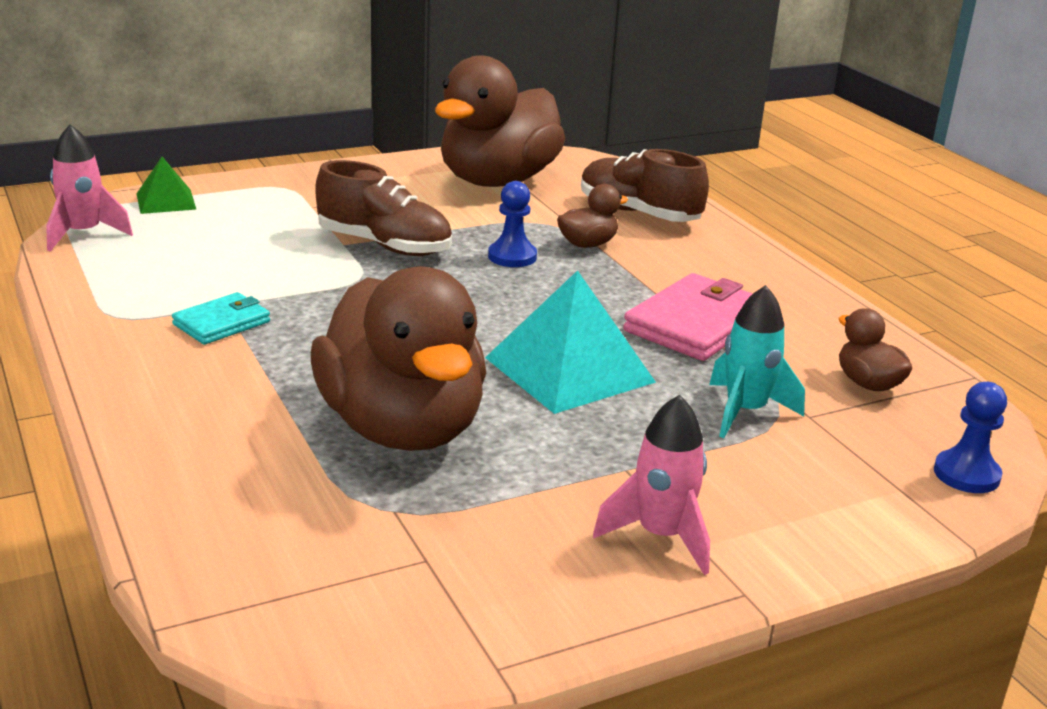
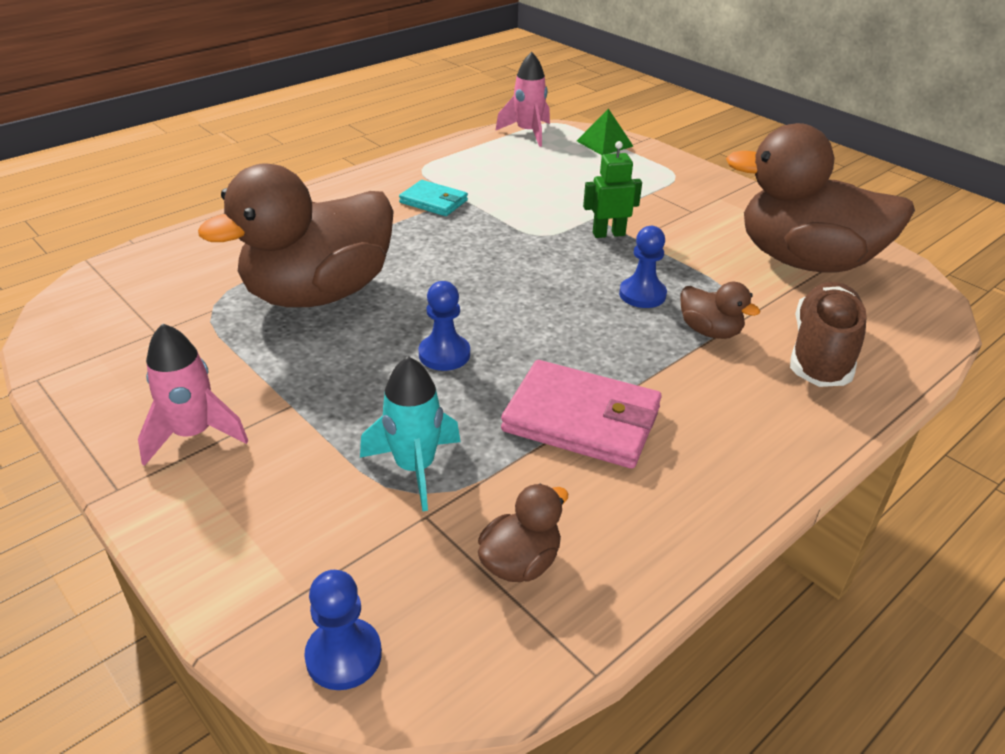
camera: 75 degrees right, 10 degrees up
(384, 245) = (608, 234): brown shoe -> green robot
(569, 369) = (444, 354): turquoise pyramid -> blue pawn

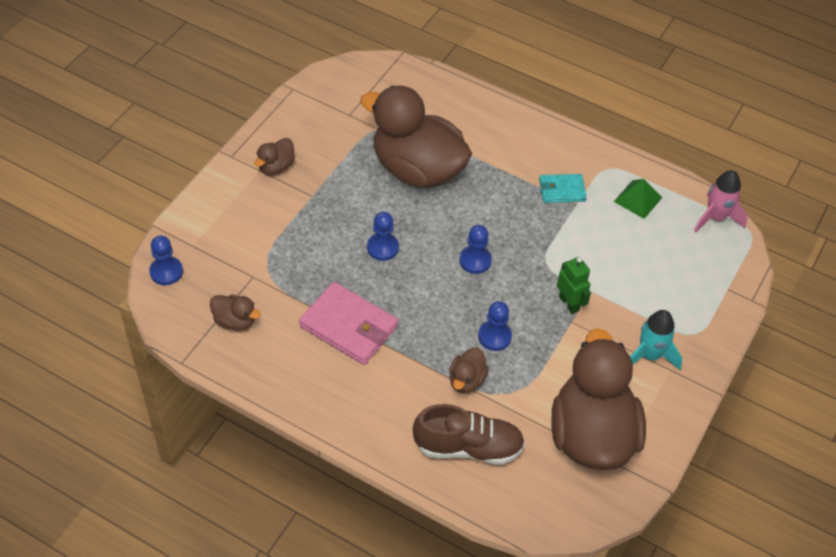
camera: 70 degrees right, 15 degrees up
(194, 434) = (276, 167): pink rocket -> brown duck
(415, 468) = (284, 262): turquoise rocket -> turquoise rocket (649, 355)
(434, 201) = (561, 190): turquoise wallet -> turquoise wallet turned 75 degrees clockwise
(510, 282) = (475, 261): none -> blue pawn
(582, 419) = (349, 326): pink wallet -> pink wallet turned 60 degrees counterclockwise
(604, 143) = (728, 274): green pyramid -> green pyramid (638, 199)

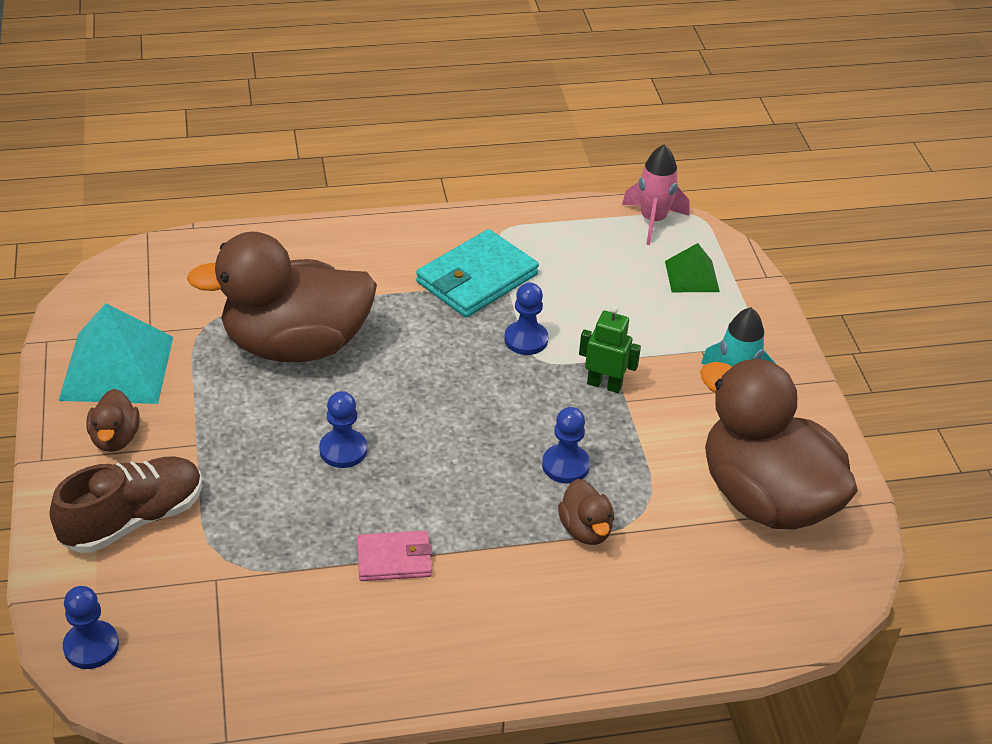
camera: 40 degrees left, 10 degrees down
(235, 321) = (247, 645): brown duck -> none
(313, 126) = (117, 368): none -> turquoise pyramid
(349, 326) = (394, 559): pink wallet -> pink wallet, size x0.58
(468, 447) = (662, 597): brown shoe -> brown shoe (133, 519)
(475, 261) = (461, 401): blue pawn -> blue pawn (526, 340)
(561, 190) = (477, 279): turquoise wallet -> turquoise wallet, size x1.71
(638, 199) = (562, 245): green pyramid -> green pyramid (692, 276)

